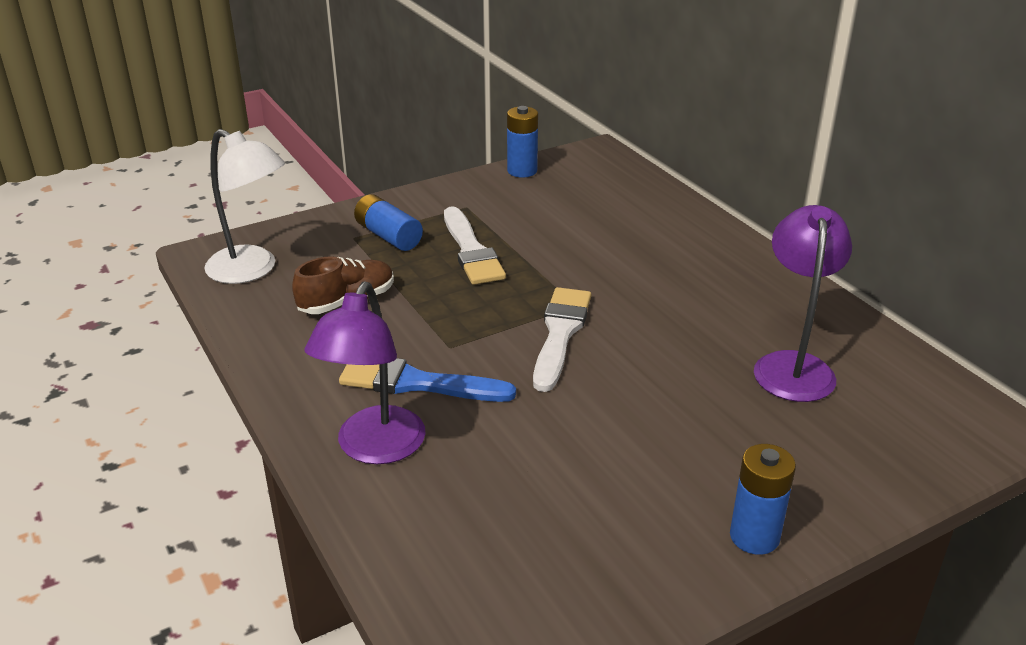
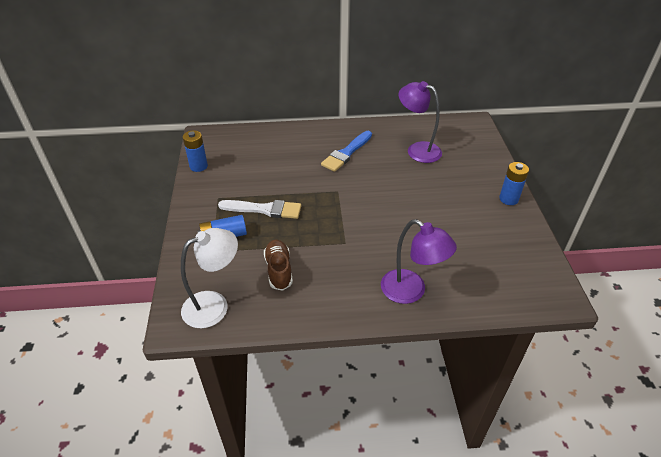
camera: 65 degrees left, 10 degrees up
(417, 383) = (368, 262): blue brush -> blue brush (346, 153)
(560, 334) = (357, 203): white brush -> none

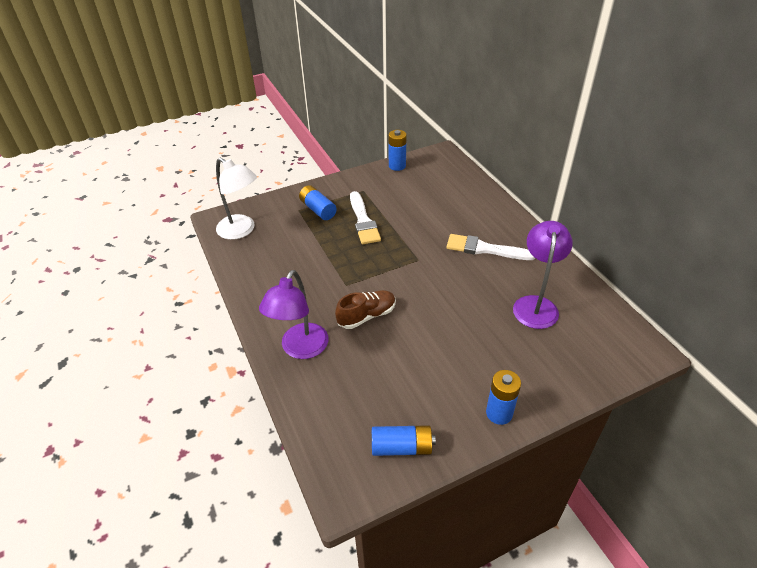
camera: 70 degrees right, 0 degrees up
(279, 270) = (292, 253): brown shoe -> brown shoe (366, 316)
(346, 153) = (485, 249): blue brush -> white brush
(527, 255) = (402, 447): none -> blue battery

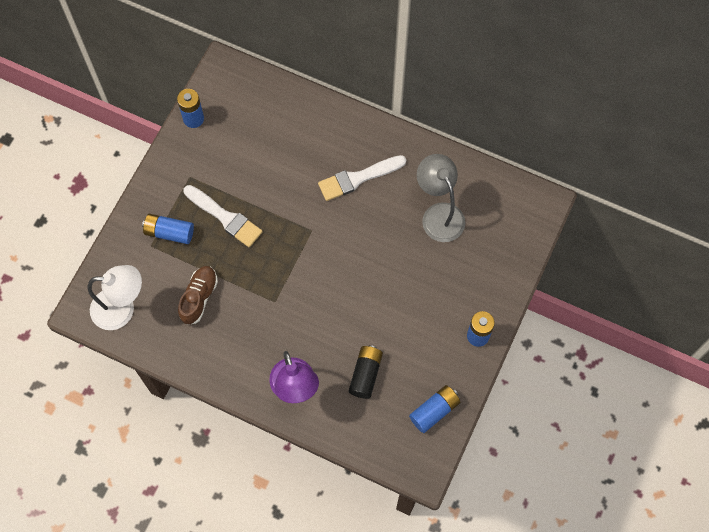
camera: 40 degrees left, 25 degrees up
(366, 316) = (318, 320): brown shoe -> brown shoe (199, 298)
(367, 376) = (365, 374): none -> black battery
(535, 304) = (439, 214): purple lamp -> grey lamp

